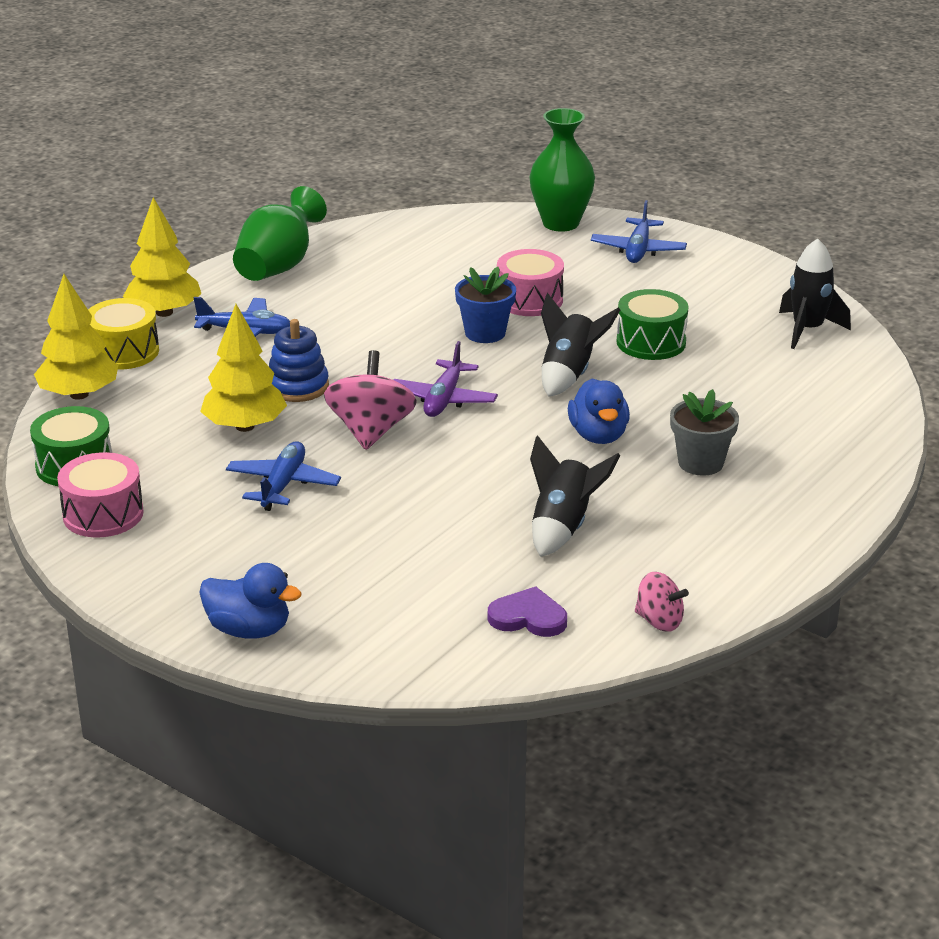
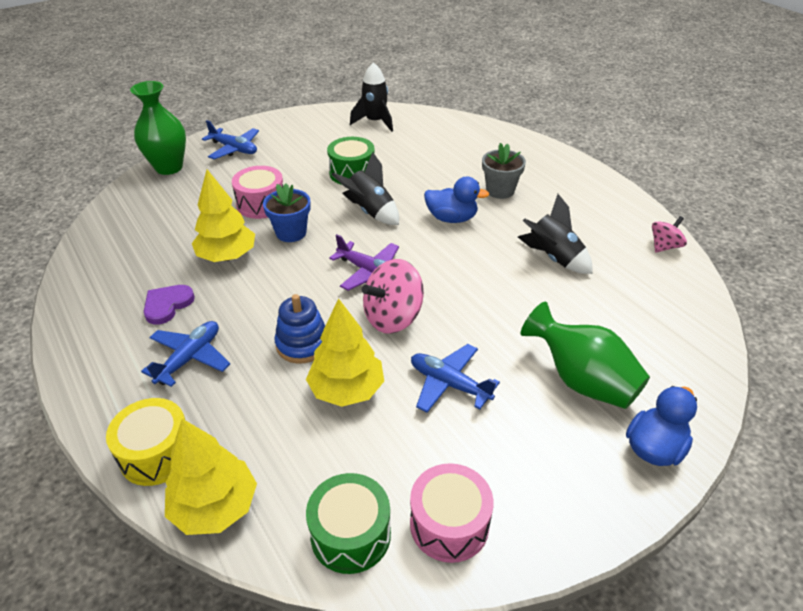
camera: 70 degrees left, 10 degrees up
(164, 312) = (106, 408): yellow tree -> yellow tree (227, 256)
(278, 266) = (93, 315): green vase -> green vase (582, 380)
(371, 431) = (393, 317): pink spinning top -> pink spinning top turned 60 degrees counterclockwise
(528, 617) = (654, 297): purple heart -> purple heart (167, 305)

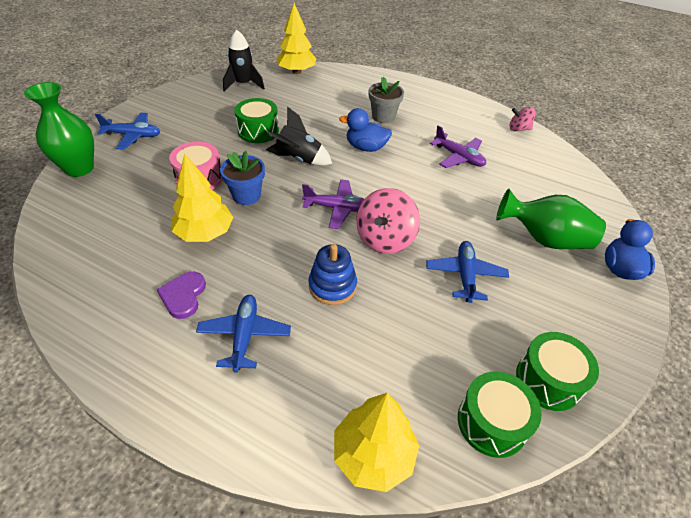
camera: 30 degrees left, 5 degrees up
(157, 454) = (285, 433): yellow drum -> none
(346, 390) = (397, 310): yellow tree -> yellow tree (296, 72)
(449, 384) = (465, 275): blue plane -> blue plane turned 90 degrees clockwise
(449, 524) = (548, 380): pink drum -> green drum
(452, 218) = (366, 147): blue duck -> blue duck turned 150 degrees counterclockwise
(553, 258) = (458, 157): black rocket -> purple plane
(664, 246) = (518, 129): pink spinning top -> pink spinning top turned 105 degrees counterclockwise

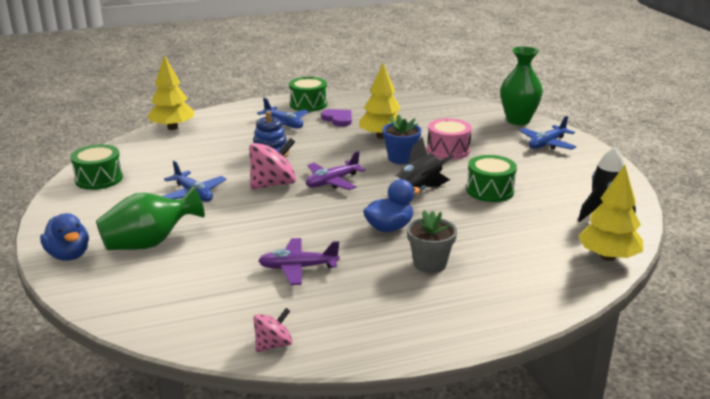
camera: 135 degrees right, 20 degrees down
(385, 239) = (273, 184): pink spinning top -> pink spinning top turned 75 degrees clockwise
(492, 422) = (122, 155): green drum -> green drum (308, 104)

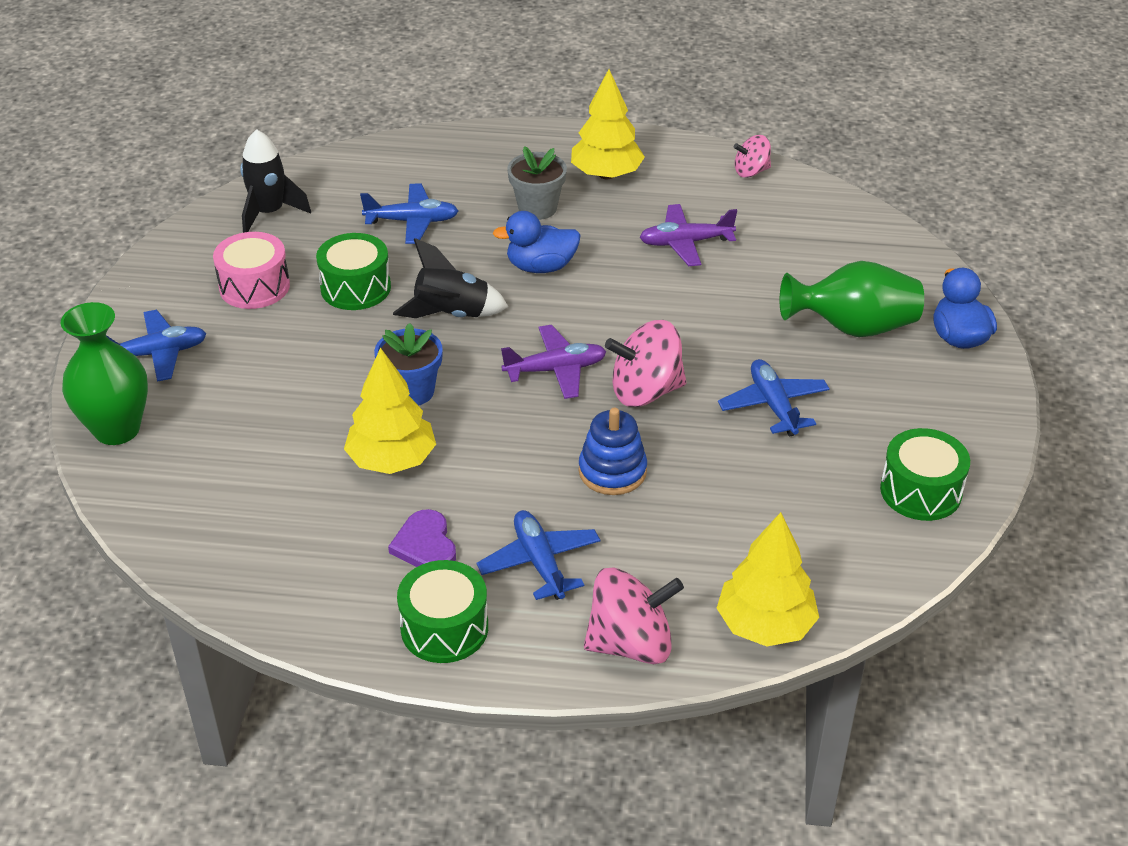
camera: 155 degrees left, 15 degrees up
(229, 114) = (631, 644): none -> pink spinning top
(298, 268) = (685, 243): purple plane -> purple plane turned 150 degrees clockwise
(448, 150) = (321, 387): pink drum -> pink drum (254, 286)
(506, 232) = (412, 221): none -> blue plane
(608, 257) = (343, 165): yellow tree -> yellow tree (606, 174)

